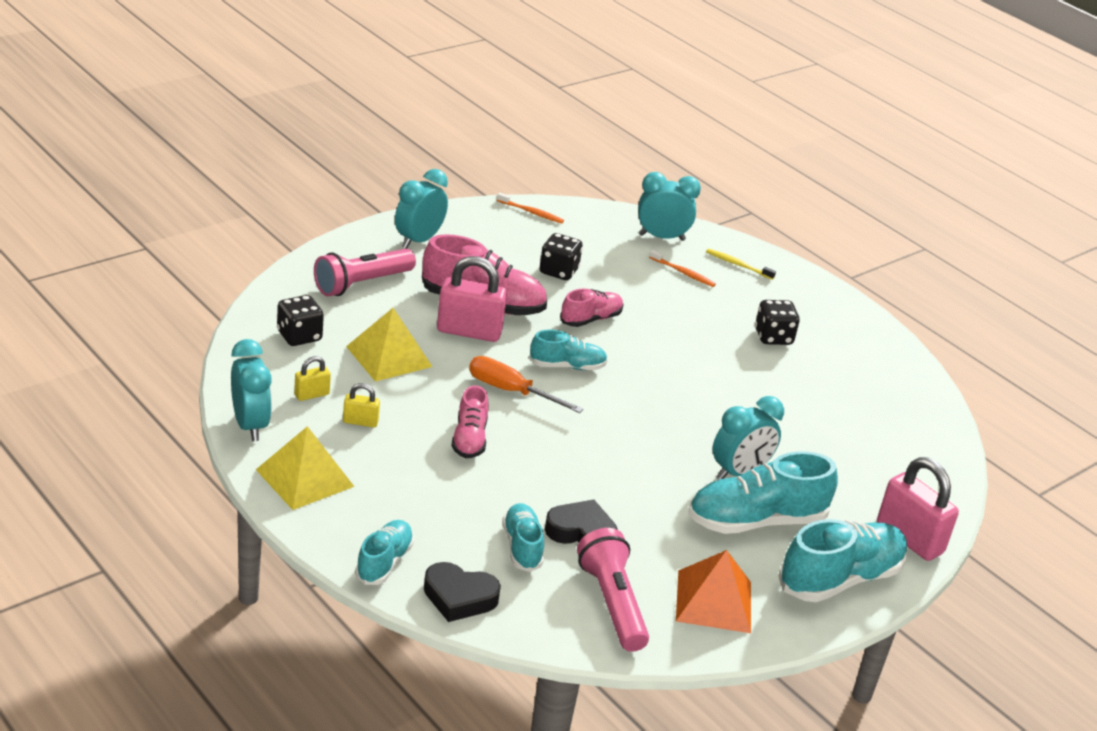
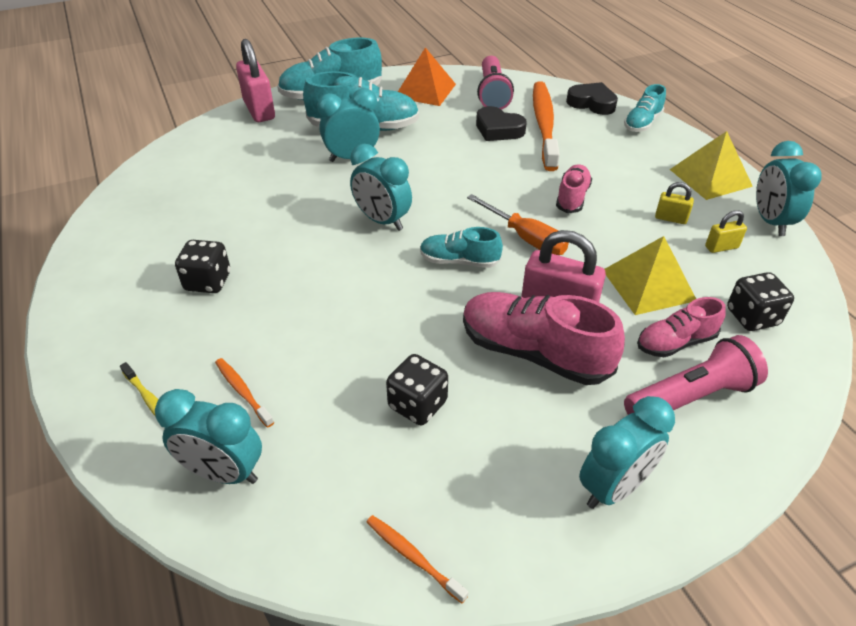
camera: 160 degrees left, 10 degrees up
(522, 547) = (544, 125): turquoise shoe -> orange toothbrush
(591, 319) = (408, 320): pink shoe -> pink shoe (675, 342)
(659, 399) = (382, 221): none -> turquoise clock

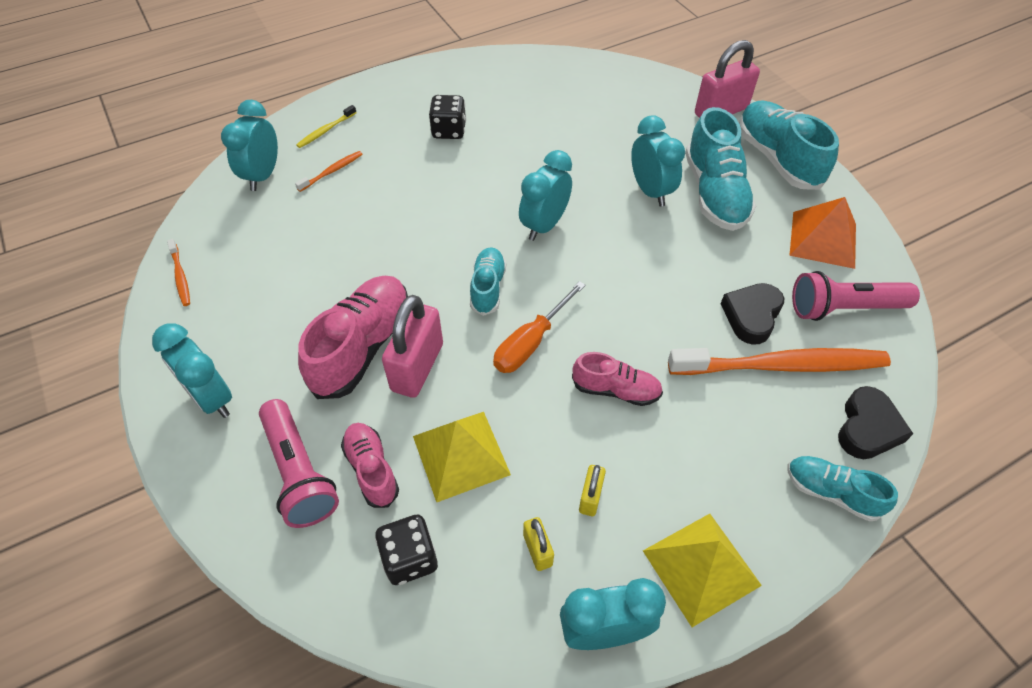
camera: 85 degrees right, 10 degrees up
(413, 557) = (180, 276): orange toothbrush -> orange toothbrush turned 120 degrees clockwise
(417, 404) = (310, 269): black dice -> none

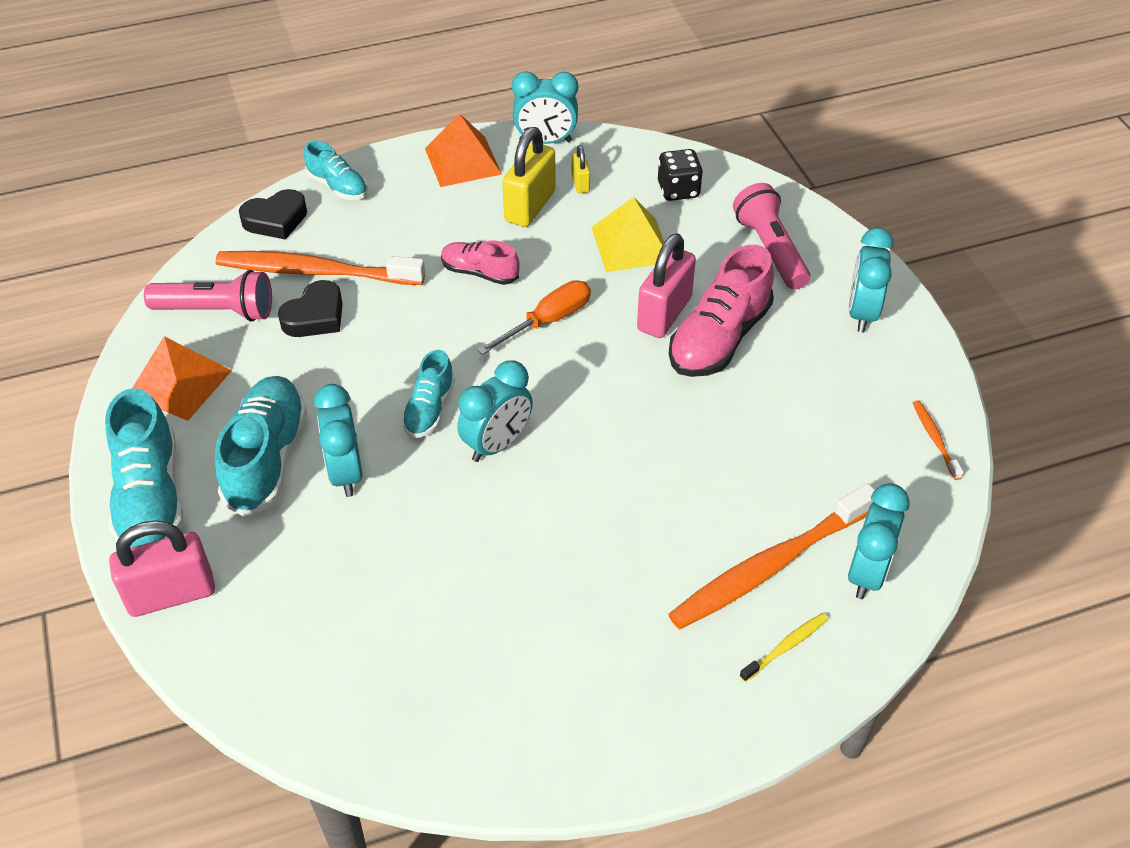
camera: 170 degrees left, 5 degrees down
(212, 398) = (862, 313): turquoise clock -> turquoise clock turned 135 degrees counterclockwise
(332, 171) = (769, 566): orange toothbrush -> orange toothbrush, size x2.32
(372, 469) = (708, 244): pink shoe -> none
(449, 131) = (595, 617): black dice -> none
(488, 288) = (581, 379): turquoise shoe -> turquoise shoe (429, 409)
(590, 497) = (530, 206): yellow padlock -> yellow padlock, size x2.02
(701, 568) = (463, 161): yellow pyramid -> orange pyramid
(867, 428) = (276, 220): black heart -> black heart turned 150 degrees counterclockwise

